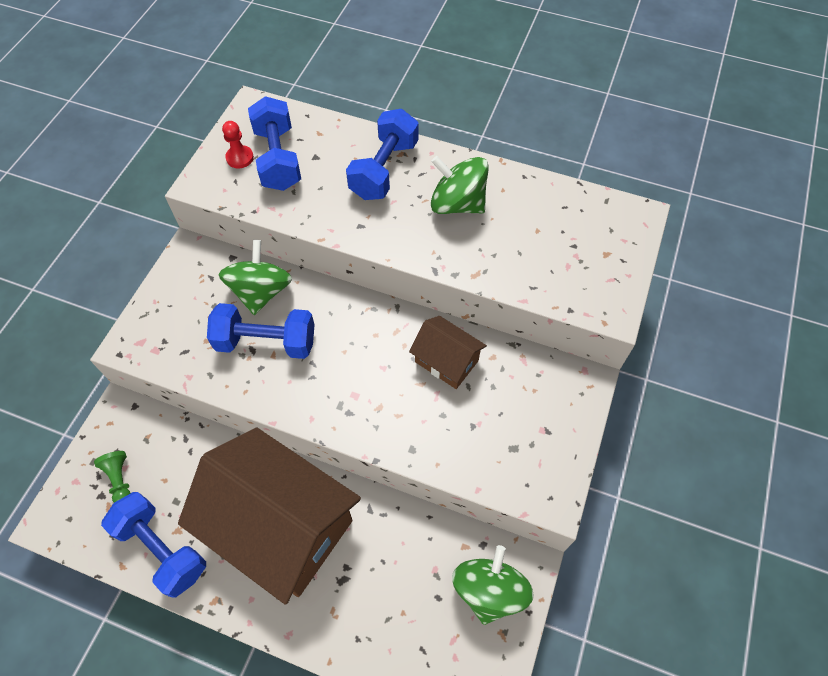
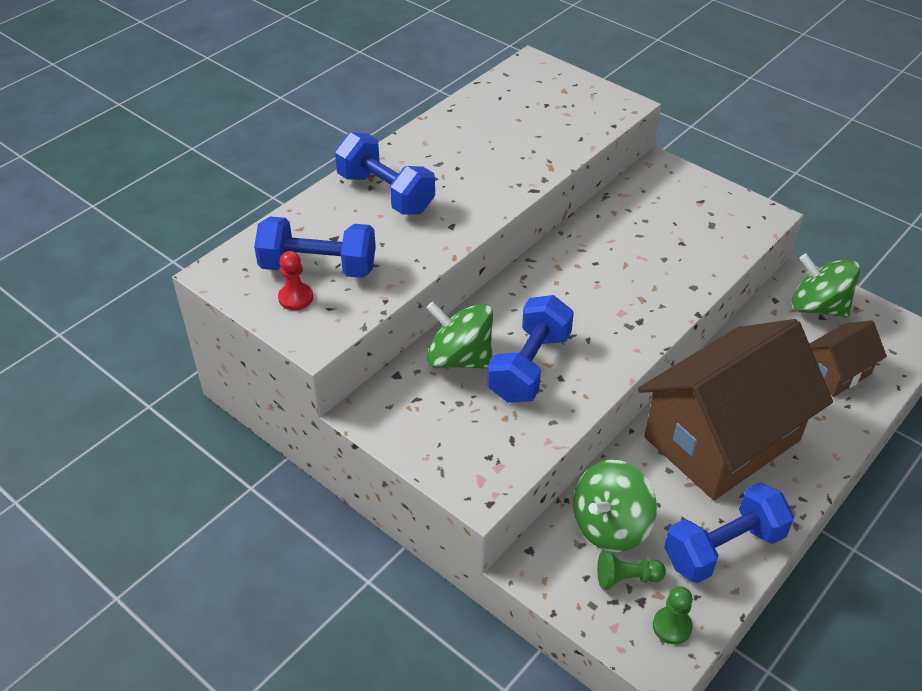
camera: 70 degrees left, 15 degrees down
(81, 523) = (672, 626): none -> green pawn
(446, 361) = (607, 241): brown house -> brown house (836, 372)
(457, 204) = (460, 157): green spinning top -> green spinning top (610, 525)

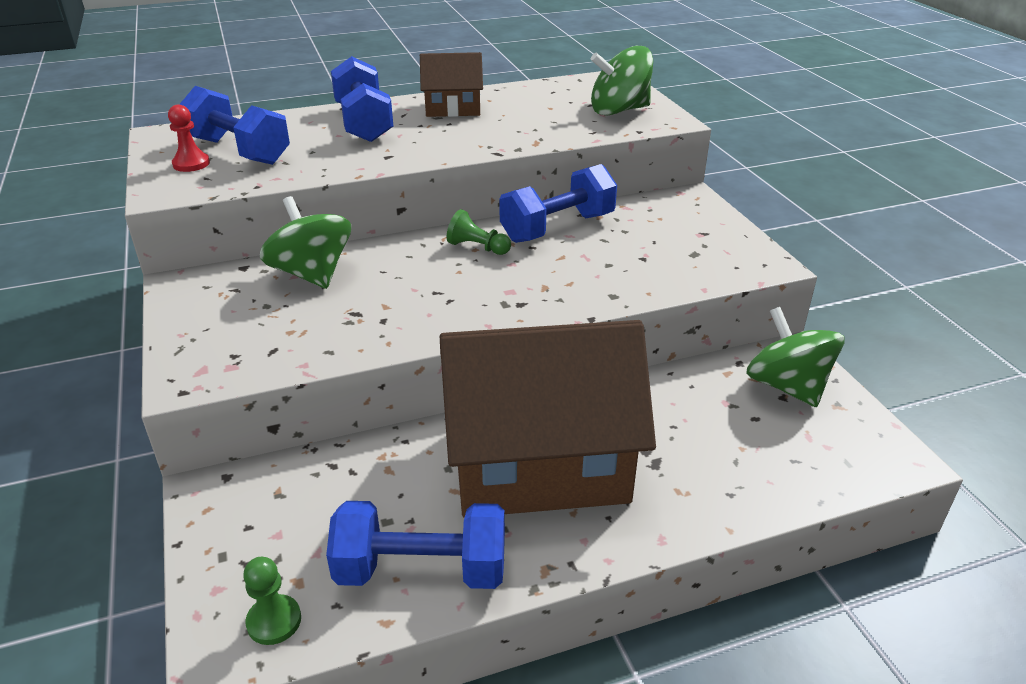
camera: 30 degrees right, 10 degrees down
(529, 366) = (365, 301): blue dumbbell -> blue dumbbell (557, 228)
(610, 525) = (328, 491): green spinning top -> green spinning top (619, 110)
(626, 578) = (285, 548): green pawn -> green pawn (477, 247)
(836, 372) = (748, 455): brown house -> brown house (453, 108)

